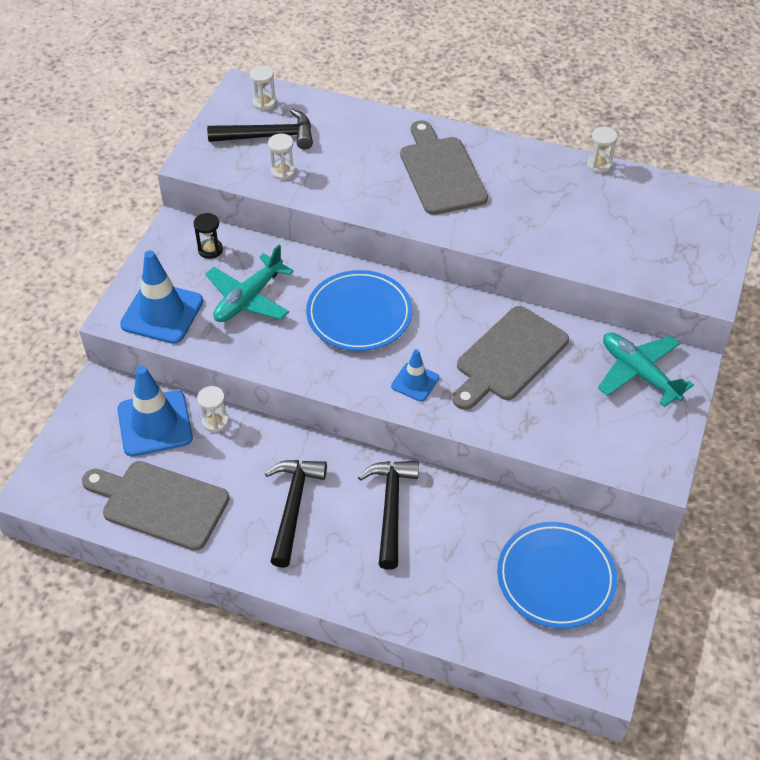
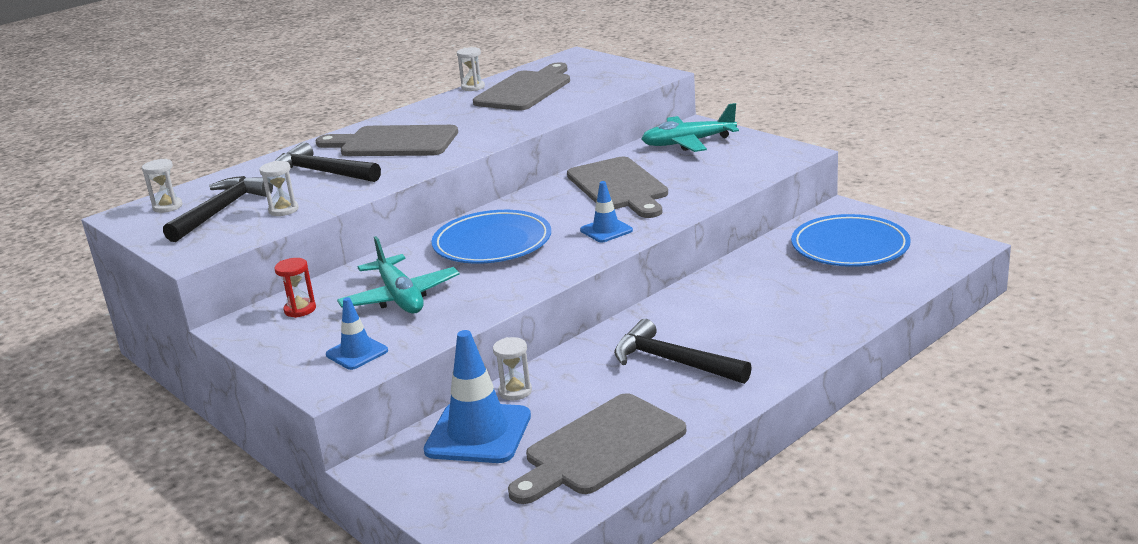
camera: 60 degrees left, 25 degrees down
(162, 313) = (357, 353): blue traffic cone -> blue traffic cone, size x0.55
(210, 250) = (300, 309): black hourglass -> red hourglass
(391, 508) = (717, 309): black hammer -> black hammer (322, 172)
(611, 206) = (526, 90): none -> grey cutting board

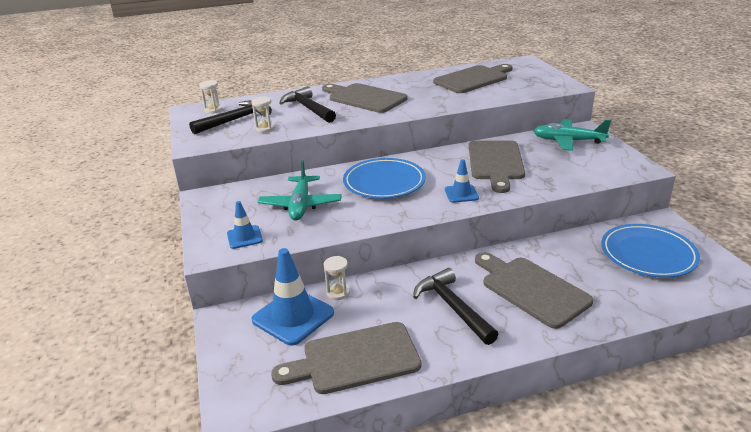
camera: 25 degrees right, 5 degrees up
(300, 309) = (242, 196): red hourglass -> none
(473, 87) = (443, 70): white hourglass -> none
(749, 317) = (531, 289): none -> grey cutting board

